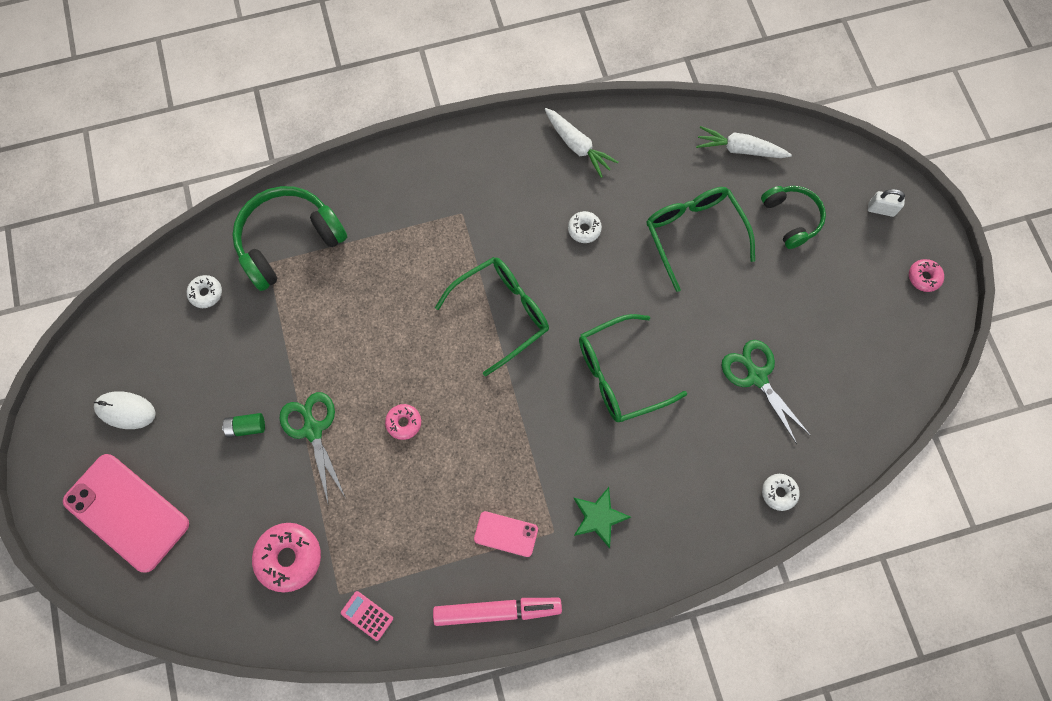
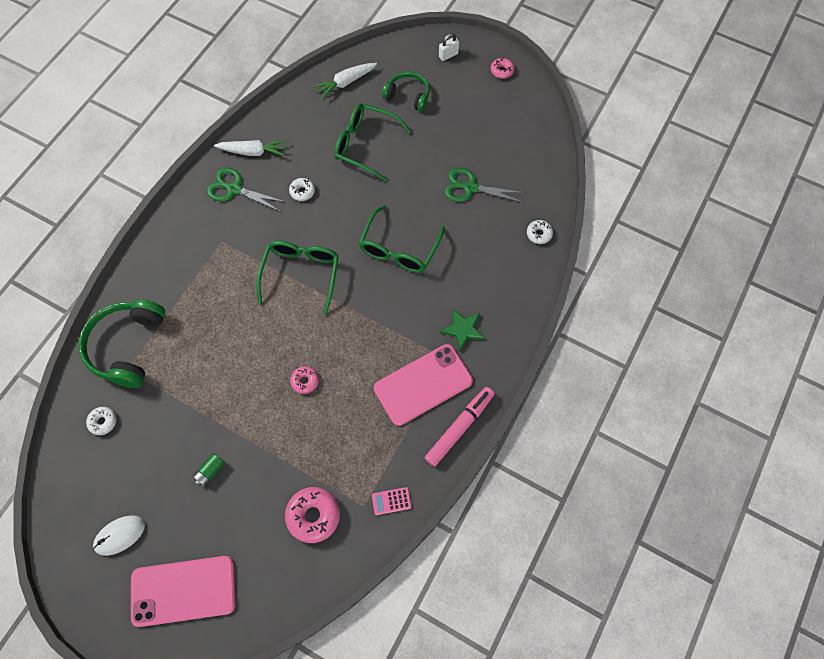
camera: 45 degrees left, 5 degrees down
(313, 430) = (254, 434): green scissors -> green scissors (234, 189)
(506, 534) = (423, 384): pink phone -> pink phone, size x2.01

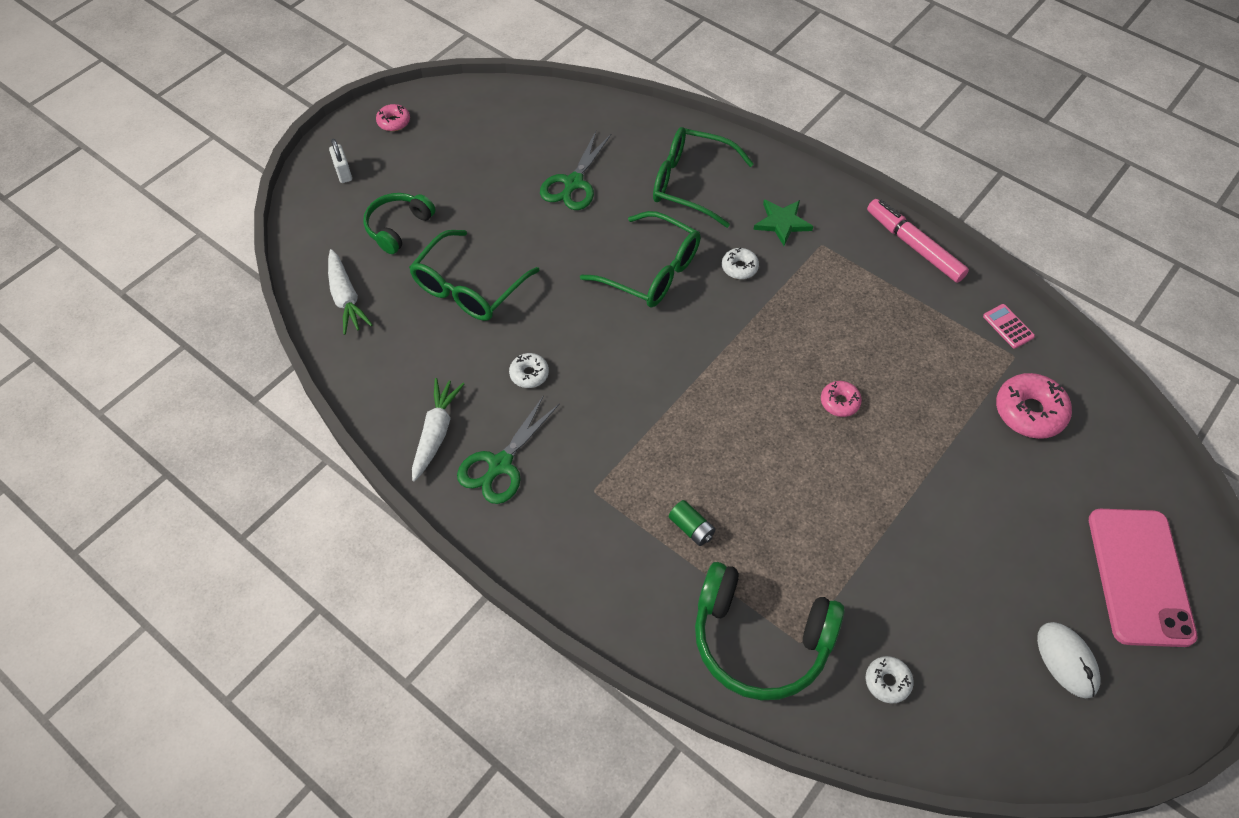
camera: 80 degrees left, 10 degrees down
(210, 471) = (969, 531): green battery -> green battery (691, 528)
(301, 274) = (670, 390): green glasses -> green glasses (690, 183)
(391, 501) = (1008, 326): pink calculator -> pink calculator turned 150 degrees clockwise
(423, 384) = (854, 273): pink phone -> none
(539, 234) = (659, 129): white donut -> white donut (739, 267)

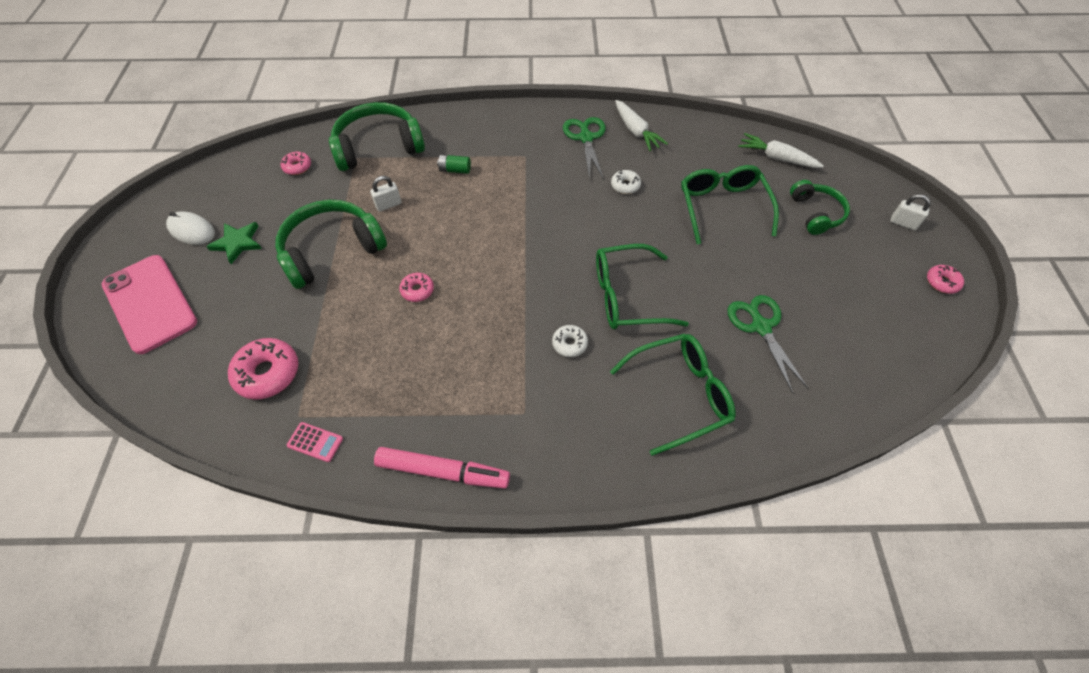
camera: 140 degrees right, 0 degrees up
(782, 223) = (573, 411): green star -> green star (237, 243)
(804, 531) = (388, 205): none -> white padlock
(887, 682) = (297, 167): white donut -> pink donut
(905, 510) = (332, 251): none -> green headphones

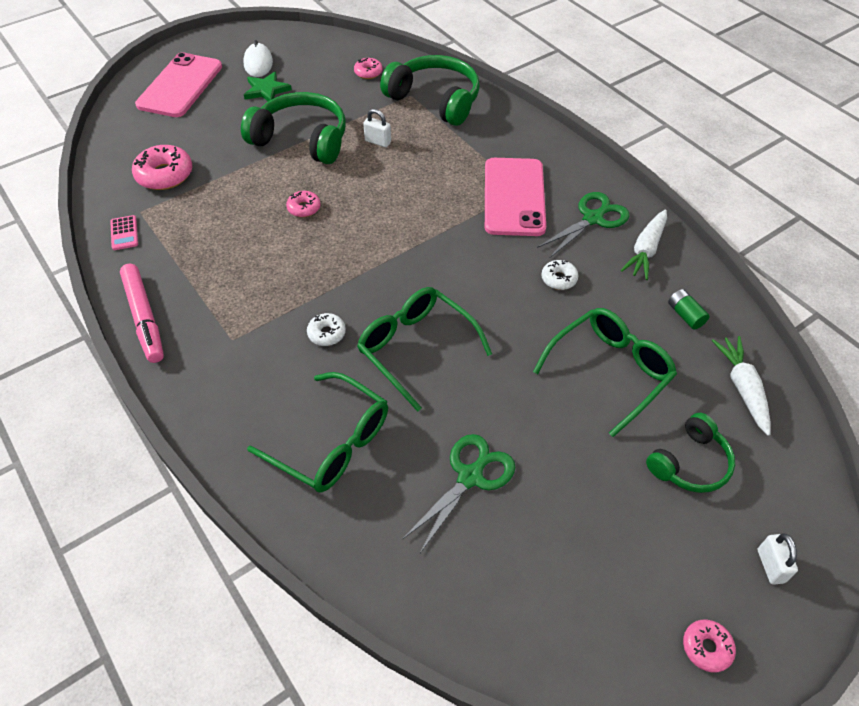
camera: 55 degrees right, 5 degrees down
(455, 170) = (456, 157): green battery -> green battery (685, 315)
(528, 163) = (514, 197): none -> pink phone

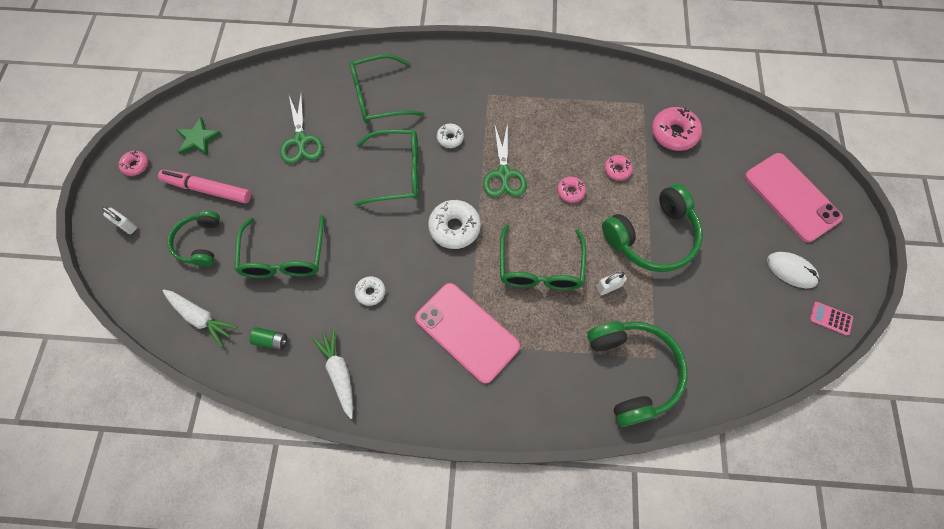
camera: 130 degrees right, 15 degrees up
(124, 233) = (627, 87): pink calculator -> pink calculator (830, 318)
(144, 318) = (541, 65): pink marker -> pink marker (208, 189)
(266, 90) = (742, 252): green star -> green star (198, 139)
(368, 72) = (715, 348): pink donut -> pink donut (617, 170)
(406, 186) = (540, 268): none -> green glasses
(429, 263) = (454, 228): none -> white donut
(435, 100) = (632, 372): green headphones -> green headphones turned 90 degrees counterclockwise
(593, 219) = (398, 367): green scissors -> green scissors (504, 174)

